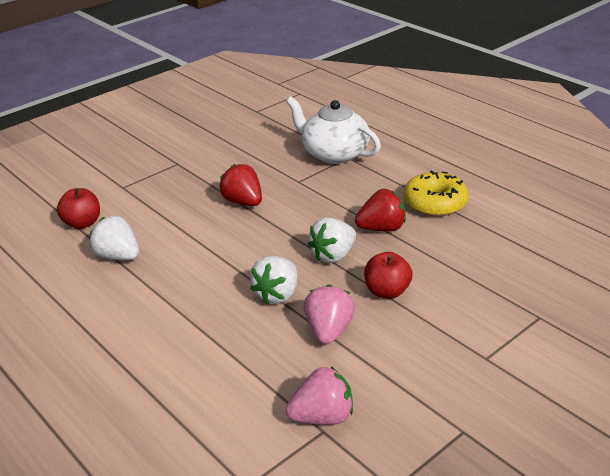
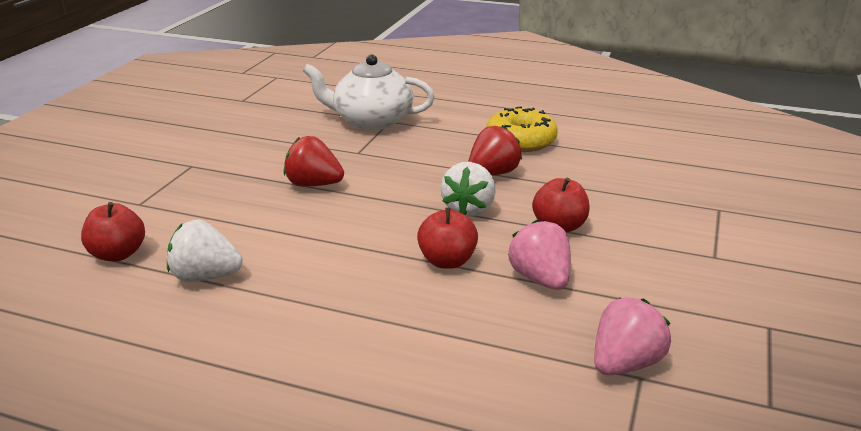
camera: 30 degrees left, 5 degrees down
(277, 294) = (447, 261): white strawberry -> red apple

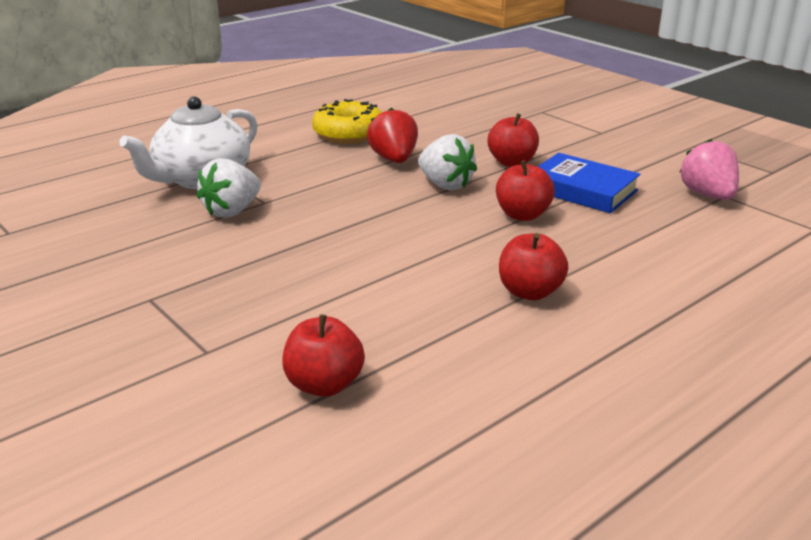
camera: 60 degrees left, 0 degrees up
(205, 276) = (435, 335): white strawberry -> white strawberry (232, 211)
(302, 301) = (530, 292): none -> red apple
(314, 184) = (306, 238): red strawberry -> none
(540, 279) = (582, 190): pink strawberry -> blue book

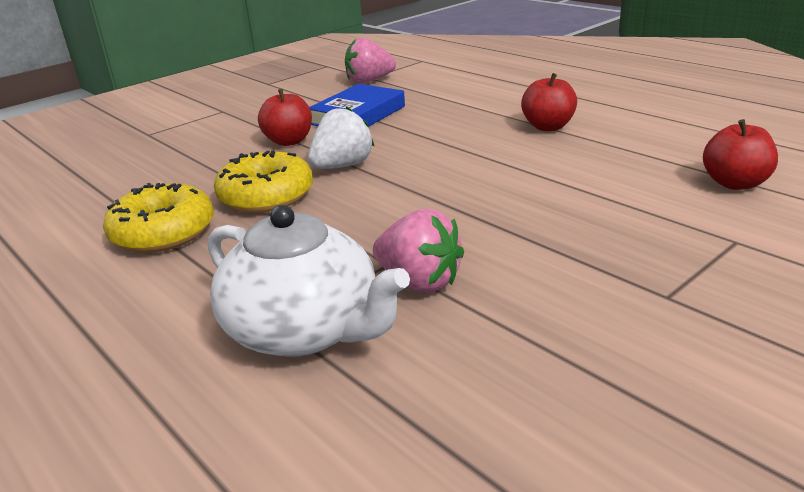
camera: 90 degrees left, 0 degrees up
(232, 211) = (419, 282): white strawberry -> pink strawberry
(394, 160) = (266, 196): red strawberry -> yellow donut
(522, 215) = (411, 133): red apple -> none

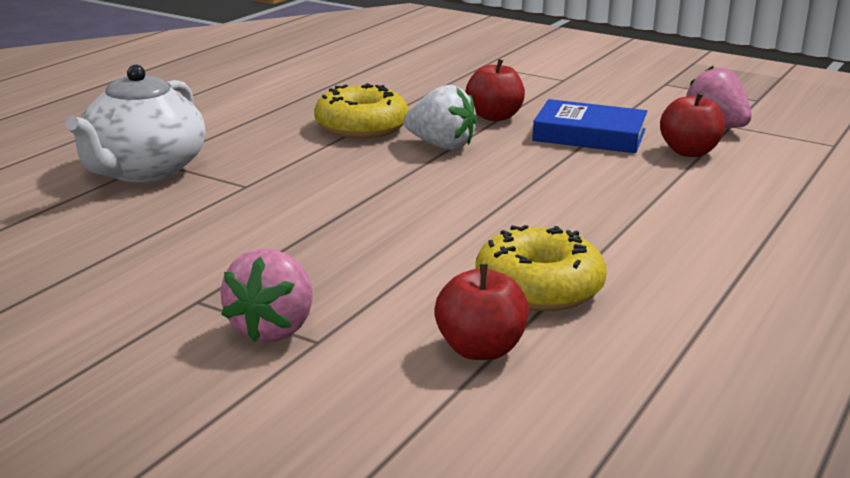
camera: 70 degrees right, 5 degrees down
(163, 233) = (284, 106): yellow donut -> yellow donut (538, 288)
(419, 282) = (214, 199): pink strawberry -> pink strawberry (273, 329)
(548, 127) = (617, 234): red apple -> red apple (689, 152)

